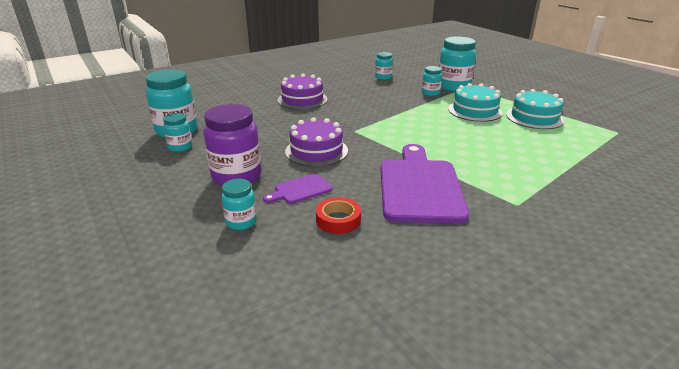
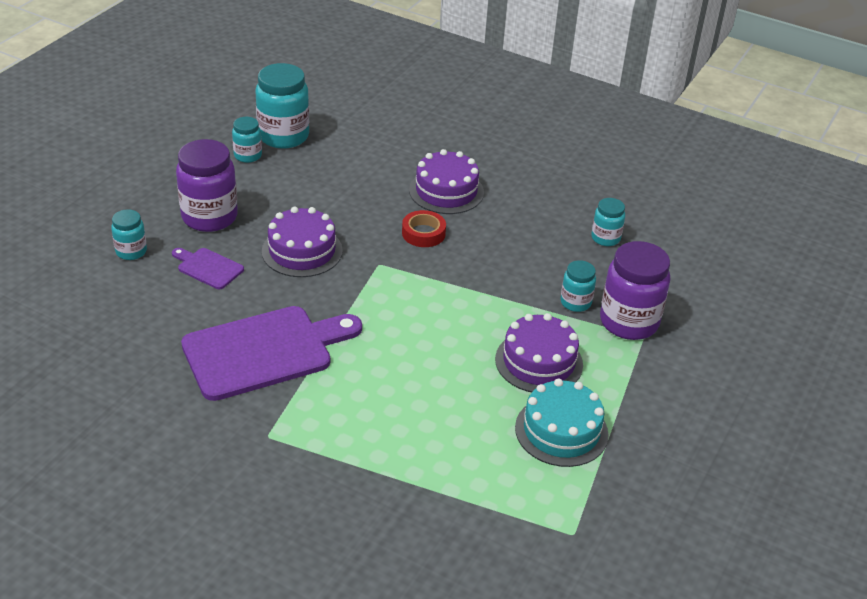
camera: 60 degrees right, 10 degrees up
(338, 220) = (165, 310): red tape -> red tape (423, 233)
(453, 87) = (629, 322): turquoise jar -> purple jar
(475, 111) = (539, 362): turquoise cake -> purple cake

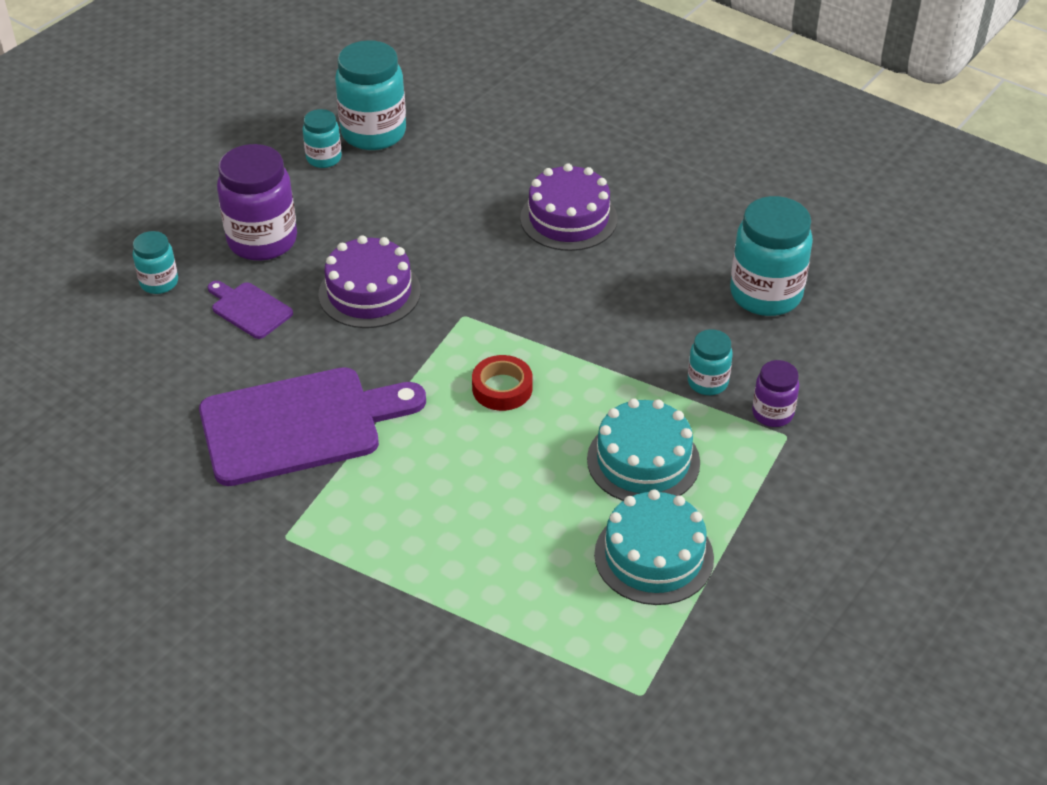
camera: 10 degrees right, 5 degrees up
(423, 233) = (528, 276): red tape -> red tape (502, 388)
(539, 362) = (643, 461): purple cake -> turquoise cake
(605, 238) = (765, 294): turquoise jar -> turquoise jar, size x1.87
(629, 322) = (772, 413): purple jar -> purple jar, size x0.54

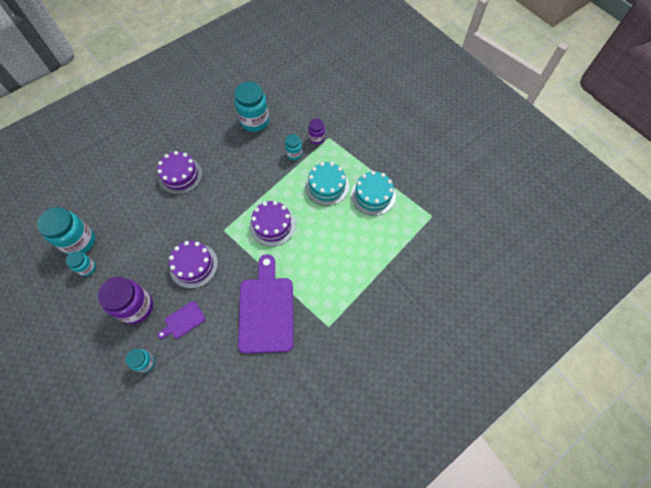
camera: 75 degrees left, 20 degrees up
(502, 388) = (272, 225): red tape -> purple cake

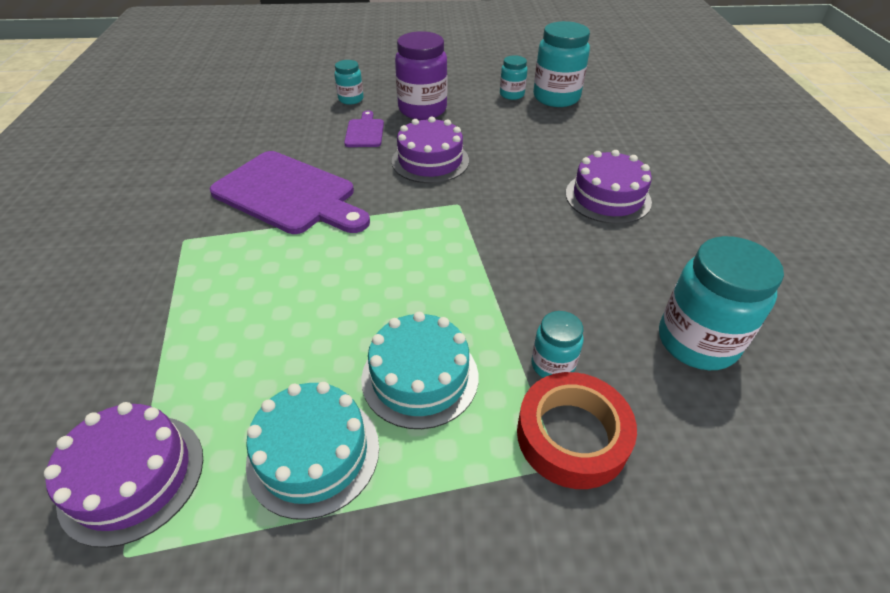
camera: 125 degrees right, 20 degrees down
(272, 225) = (412, 256): purple cake -> purple cake (132, 477)
(316, 138) = (572, 435): purple jar -> red tape

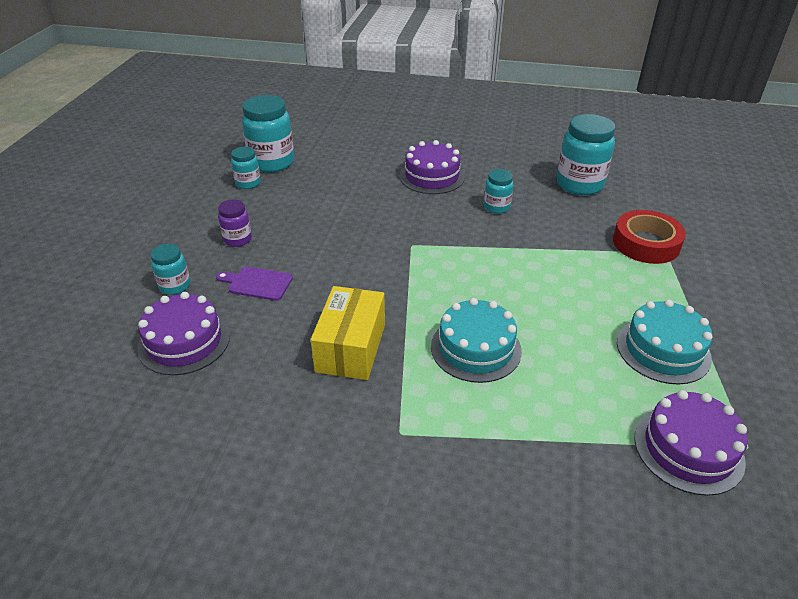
camera: 75 degrees left, 5 degrees down
(289, 194) = (351, 347): purple cutting board -> yellow box
(420, 377) = (600, 294): turquoise cake -> turquoise cake (476, 348)
(422, 109) = (237, 239): purple jar -> purple jar, size x0.54
(430, 161) = (337, 249): purple cake -> purple cake (184, 342)
(552, 365) = (593, 238): turquoise jar -> turquoise jar (496, 207)

